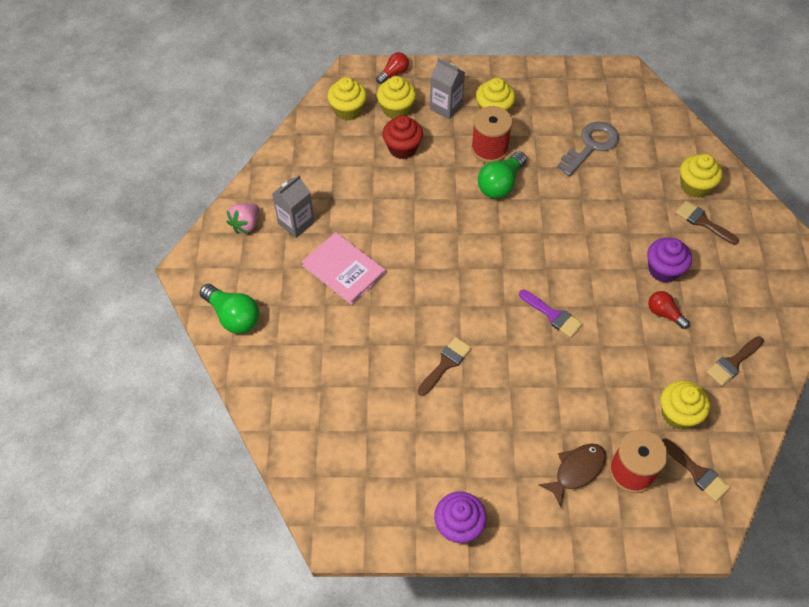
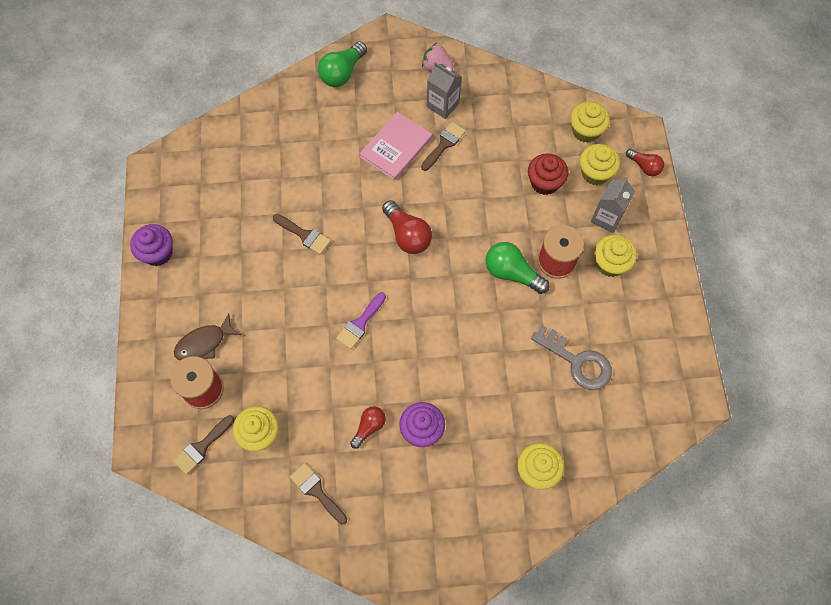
camera: 85 degrees right, 10 degrees up
(452, 267) = (407, 235): none -> red light bulb
(576, 471) = (204, 343): brown fish -> brown fish turned 105 degrees clockwise
(703, 222) = (488, 475): brown brush -> brown brush (444, 144)

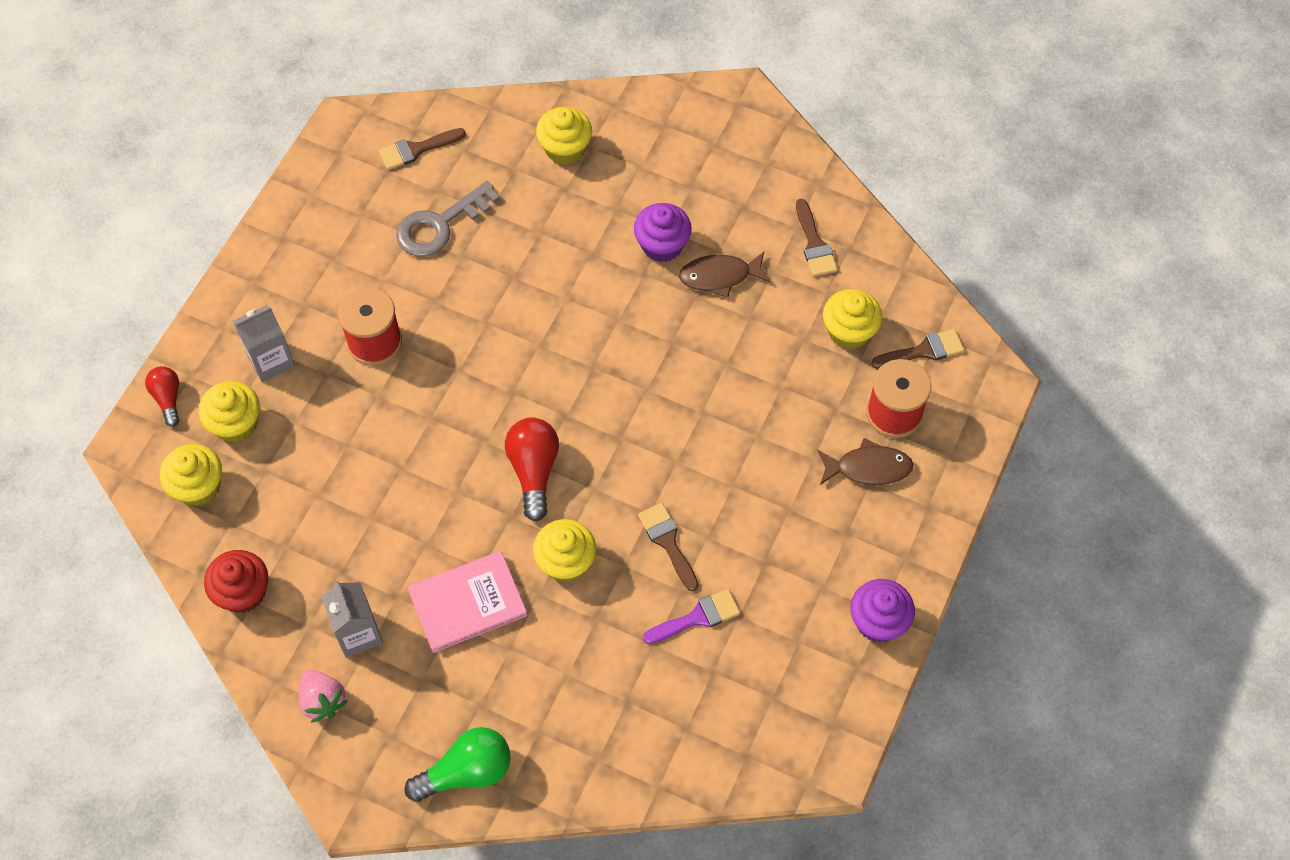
camera: 150 degrees left, 5 degrees down
(360, 323) = (662, 392): purple brush -> purple brush (697, 617)
(369, 427) = (720, 276): red light bulb -> brown fish
(444, 144) = (399, 571): brown brush -> brown brush (416, 149)
(512, 273) = (438, 356): green light bulb -> none
(544, 182) = (309, 446): red cupcake -> red cupcake (243, 592)
(577, 361) = (440, 225): grey key -> grey key turned 105 degrees counterclockwise
(610, 263) = (314, 306): yellow cupcake -> yellow cupcake (565, 562)

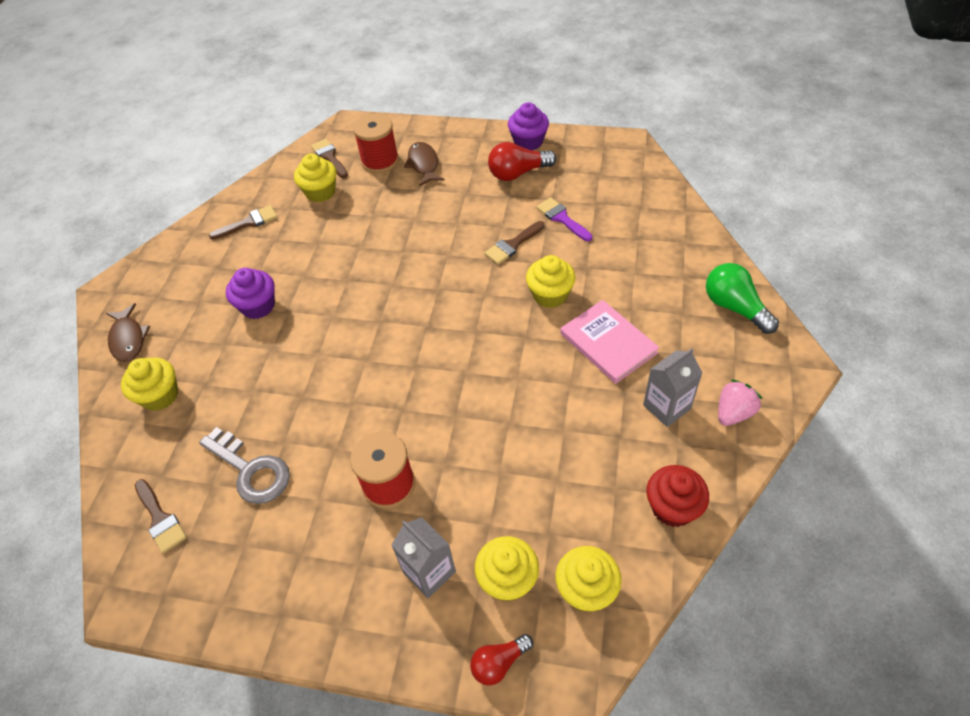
camera: 100 degrees left, 10 degrees down
(534, 471) = (482, 333): red light bulb -> red light bulb (518, 173)
(720, 276) = (283, 266): brown fish -> brown fish (128, 339)

